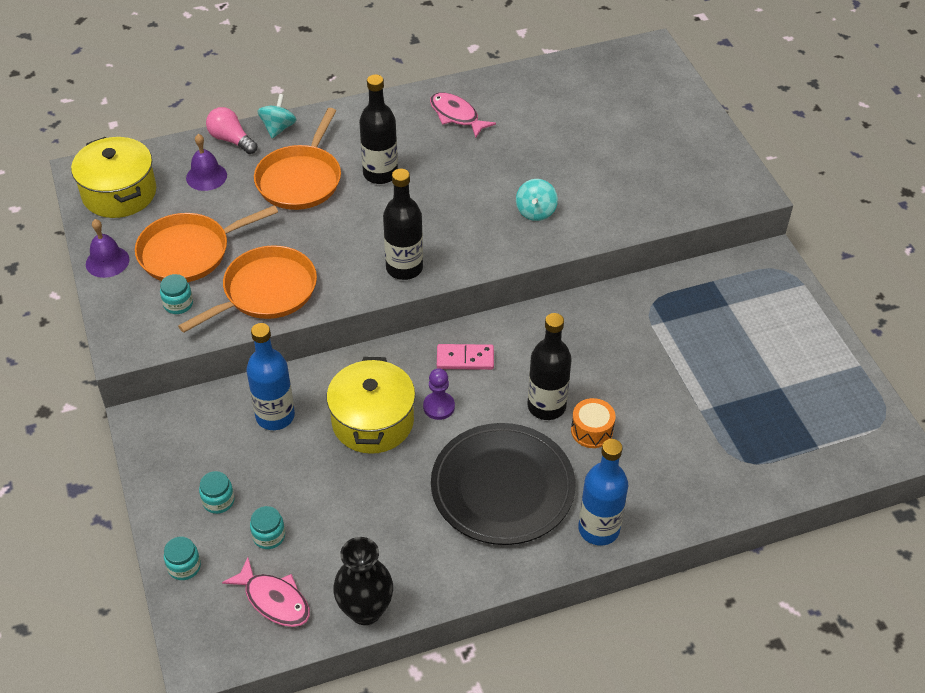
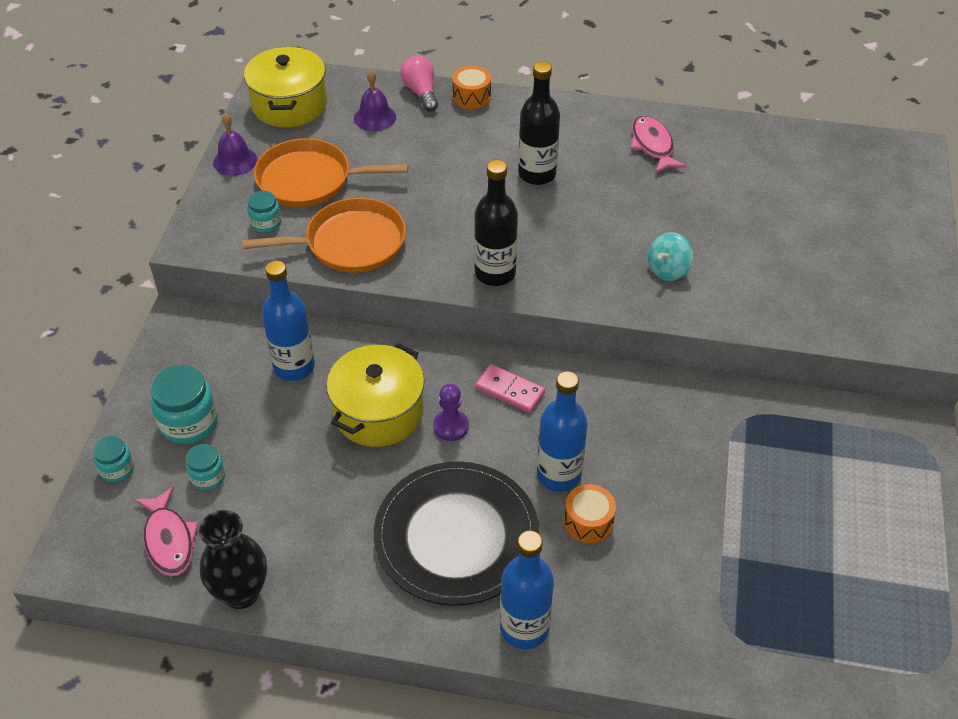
camera: 30 degrees right, 0 degrees up
(218, 501) = (189, 422): turquoise jar -> turquoise jar, size x1.74
(278, 128) = (471, 97): turquoise spinning top -> orange drum
(300, 179) = (458, 151): orange pan -> none
(546, 406) = (558, 475): black bottle -> blue bottle

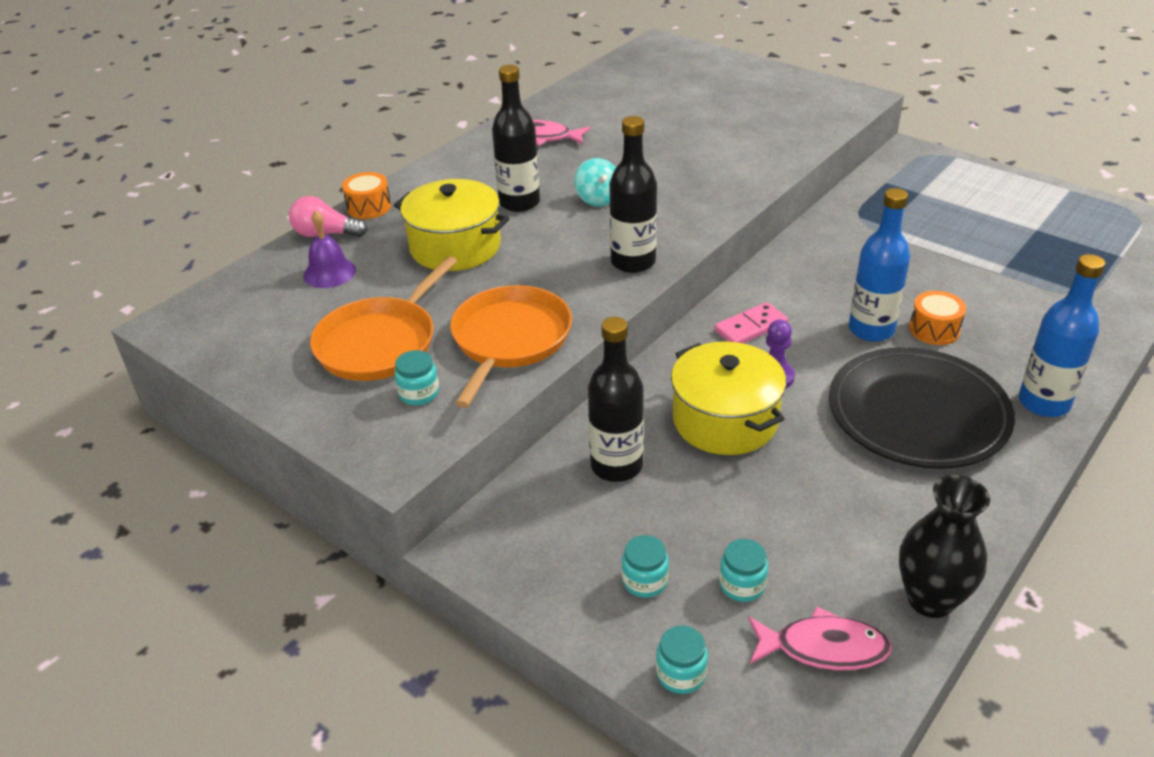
camera: 60 degrees left, 10 degrees down
(189, 422) = (645, 581): turquoise jar -> turquoise jar, size x0.58
(235, 161) = (285, 392): purple bell -> none
(289, 105) = (236, 325): yellow pot -> yellow pot (455, 247)
(294, 366) = (616, 466): blue bottle -> black bottle
(668, 270) = (703, 175): turquoise spinning top -> turquoise spinning top (598, 199)

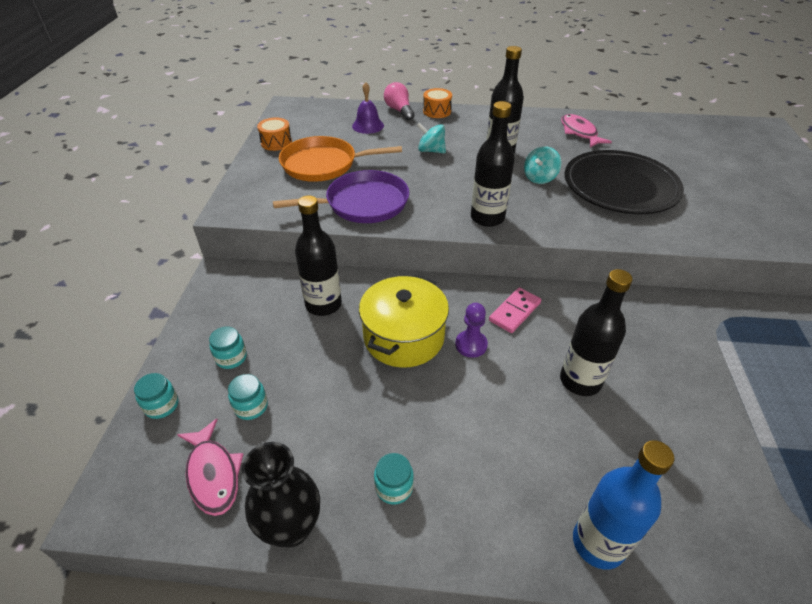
camera: 55 degrees right, 5 degrees up
(419, 393) = (291, 194): turquoise jar -> turquoise jar (394, 487)
(455, 247) = (431, 151): yellow pot -> turquoise spinning top
(509, 340) = (362, 203): orange pan -> purple pan
(750, 327) = (514, 312): pink domino -> pink domino turned 75 degrees counterclockwise
(871, 330) = (580, 381): blue bottle -> black bottle
(917, 414) = (502, 447): black plate -> black plate (620, 187)
(934, 329) = (623, 423): orange drum -> orange drum (276, 142)

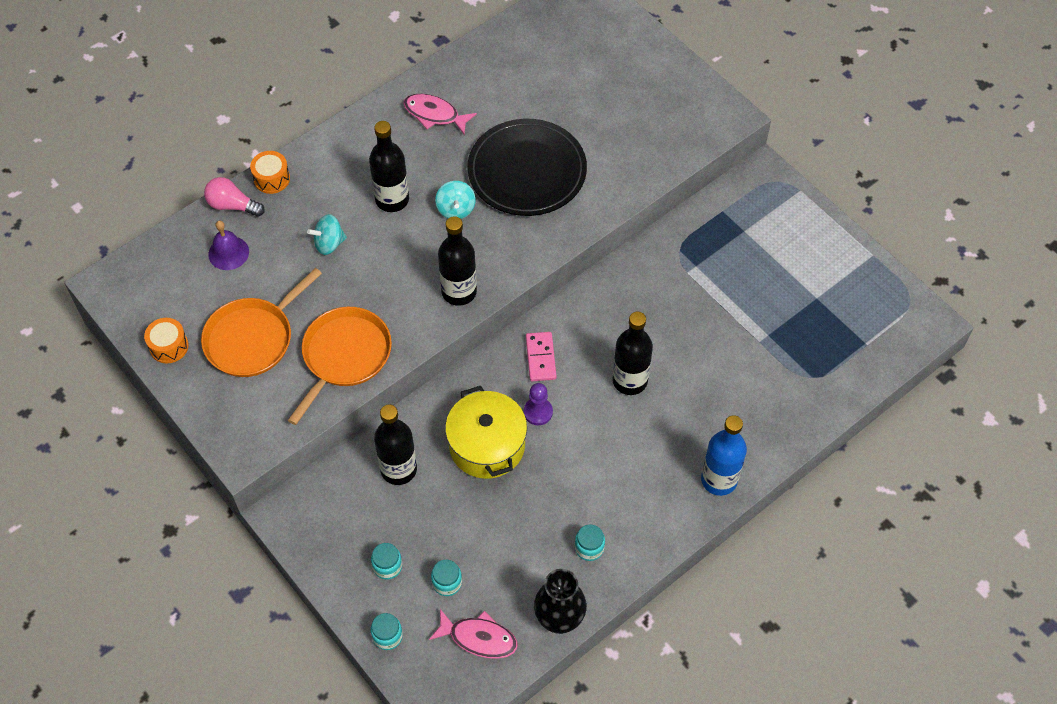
camera: 45 degrees left, 15 degrees up
(362, 203) = (344, 356): purple pan -> orange pan

